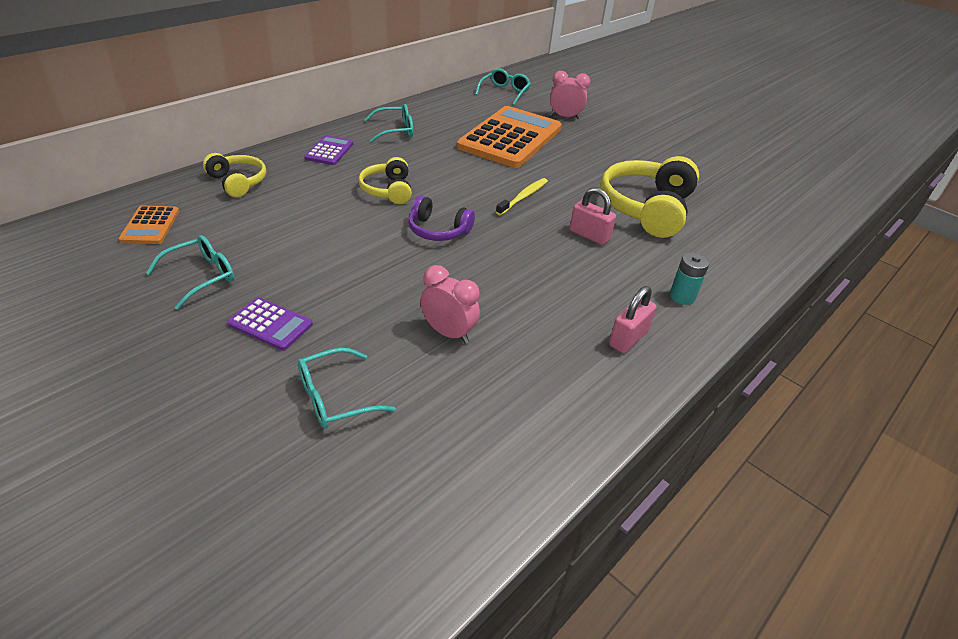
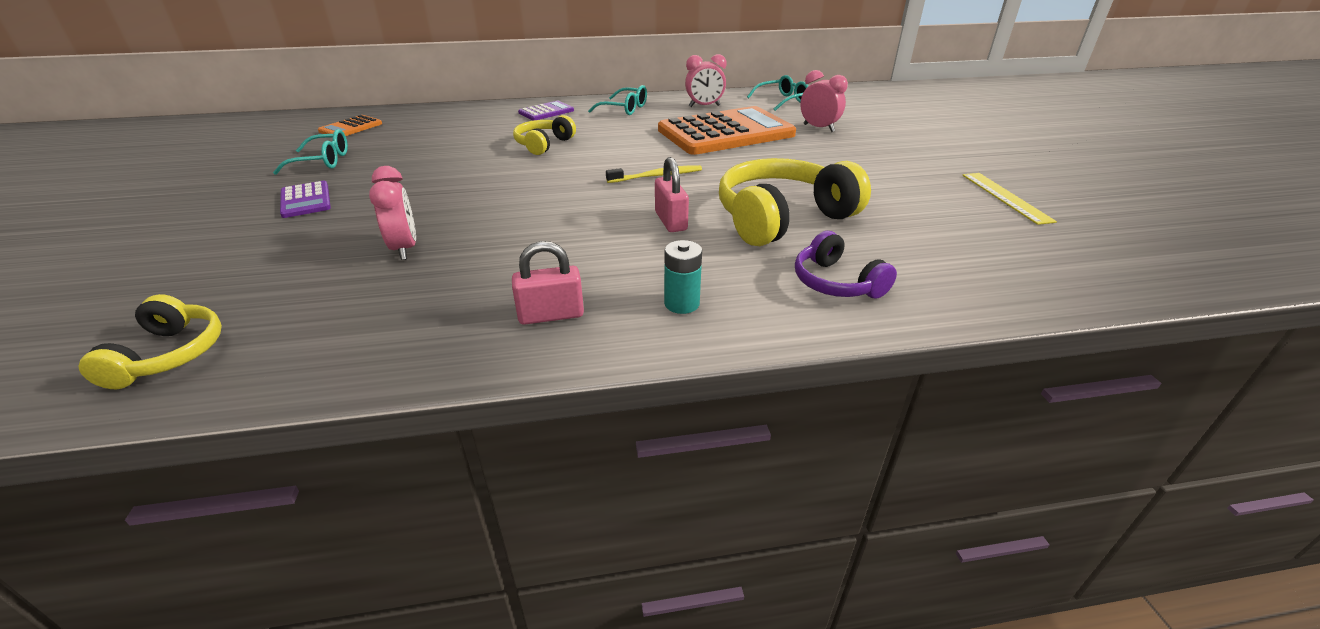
camera: 40 degrees right, 5 degrees down
(238, 182) = (447, 117): yellow headphones -> yellow headphones (169, 355)
(334, 398) = (252, 258): turquoise glasses -> none
(438, 230) = (533, 179): purple headphones -> purple headphones (836, 282)
(455, 112) = (704, 106): none -> pink clock
(731, 152) = (1005, 197): none -> yellow ruler

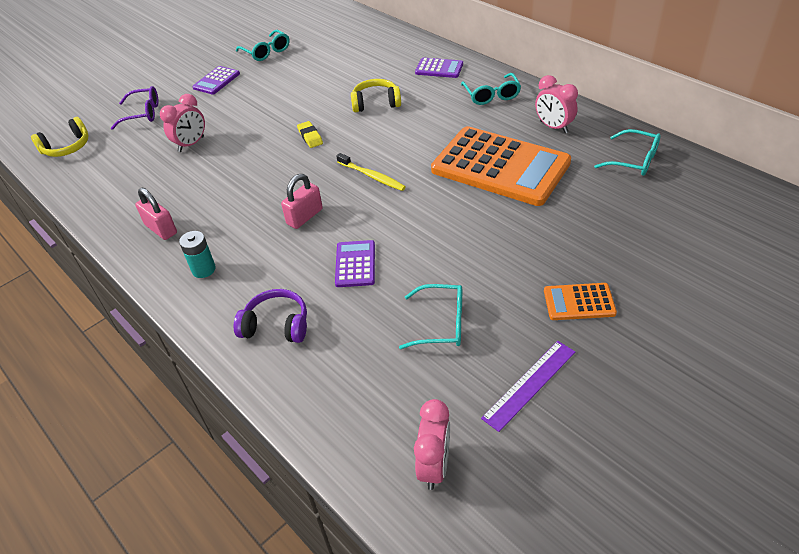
camera: 60 degrees right, 10 degrees up
(249, 265) = (143, 113): none -> purple glasses
(351, 127) = (322, 25): orange calculator -> orange calculator (579, 302)
(537, 183) = (310, 137): none -> yellow eraser
(782, 218) = (355, 264): yellow headphones -> purple calculator
(818, 128) = (580, 211): pink clock -> pink clock (434, 466)
(836, 282) = (276, 325): purple headphones -> purple headphones turned 75 degrees clockwise
(906, 206) = (442, 324): none -> turquoise glasses
(1005, 197) = (529, 384): yellow ruler -> purple ruler

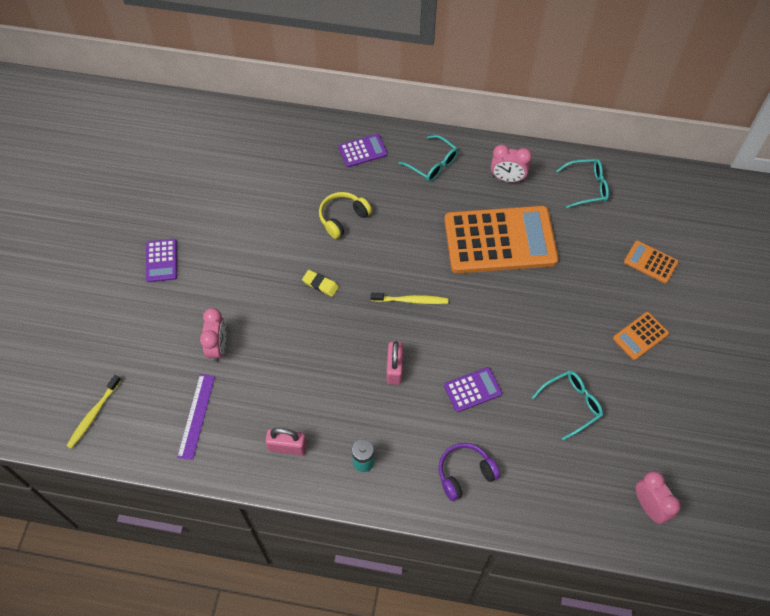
camera: 40 degrees left, 15 degrees up
(67, 147) = (93, 415): yellow headphones -> yellow toothbrush
(143, 113) = (128, 336): purple glasses -> none
(266, 52) = (175, 200): turquoise glasses -> none
(355, 264) = (473, 390): purple calculator -> purple calculator turned 105 degrees clockwise
(529, 384) = (657, 416): purple ruler -> purple ruler (196, 416)
(652, 245) = (650, 262): none -> orange calculator

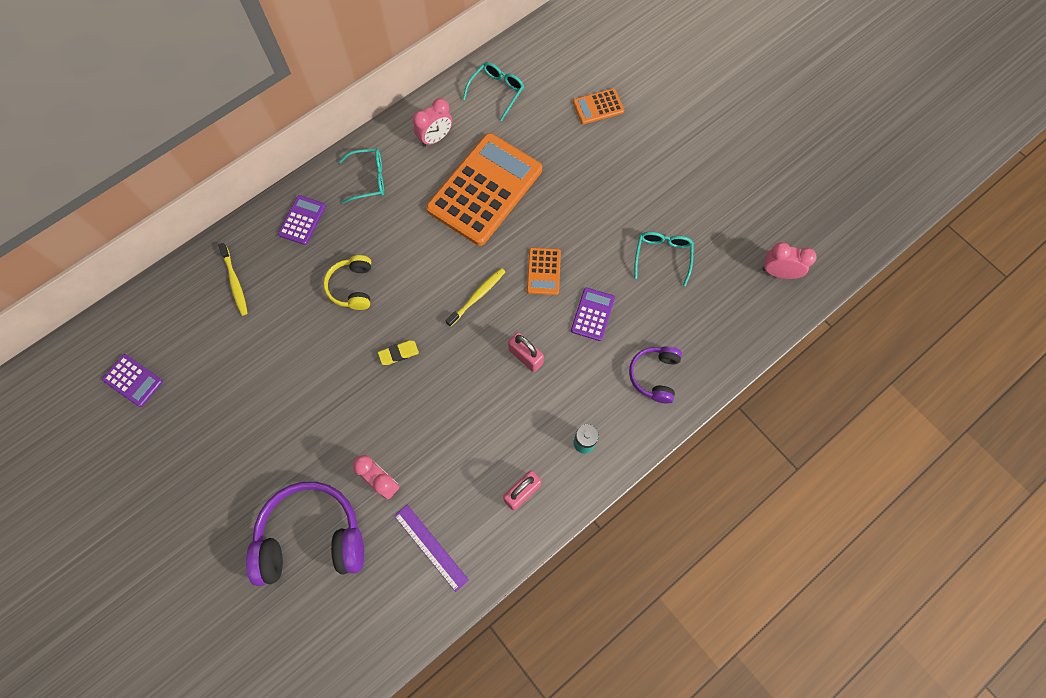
camera: 50 degrees left, 10 degrees up
(93, 415) = (352, 638): yellow toothbrush -> yellow toothbrush (235, 282)
(143, 335) = (311, 537): none -> purple headphones
(161, 260) = (250, 468): purple calculator -> purple calculator (133, 380)
(640, 336) = (649, 165): orange calculator -> orange calculator (543, 271)

